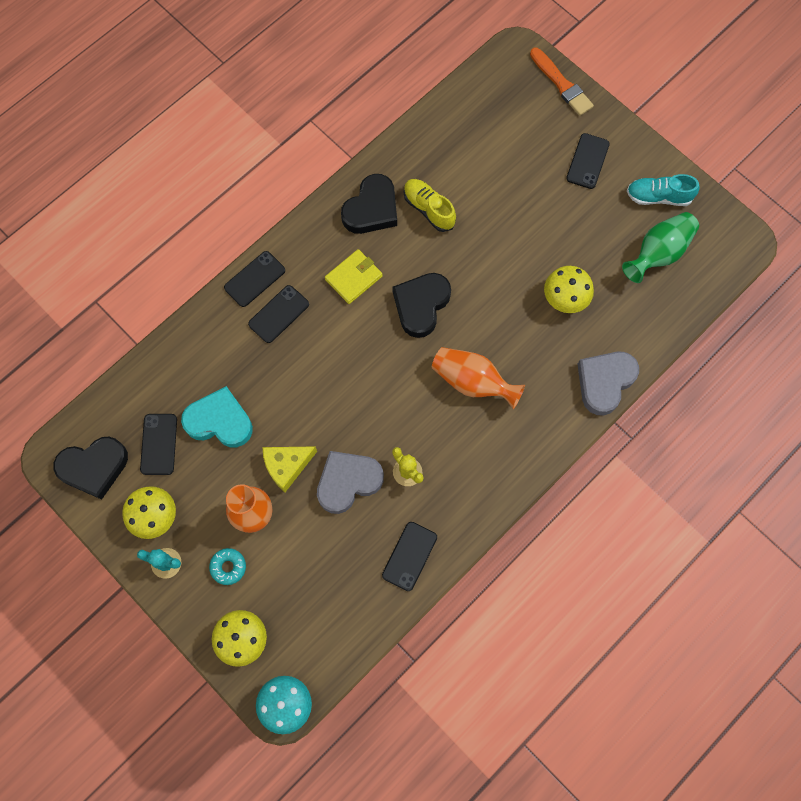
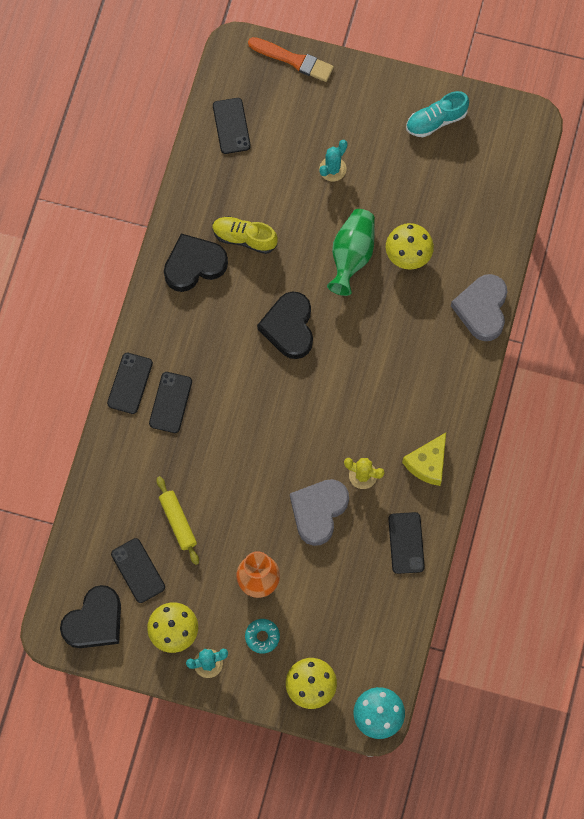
camera: 30 degrees left, 0 degrees up
(219, 421) = (178, 522): turquoise heart -> yellow rolling pin
(287, 466) = (259, 527): yellow cheese -> yellow cheese (427, 463)
(353, 278) = (216, 335): yellow wallet -> none
(371, 209) = (194, 265): black heart -> black heart turned 120 degrees counterclockwise
(472, 382) = (372, 369): orange vase -> none
(541, 191) = (332, 169): none -> turquoise cactus
(587, 161) = (357, 120): black phone -> black phone (231, 126)
(658, 253) = (464, 171): green vase -> green vase (352, 256)

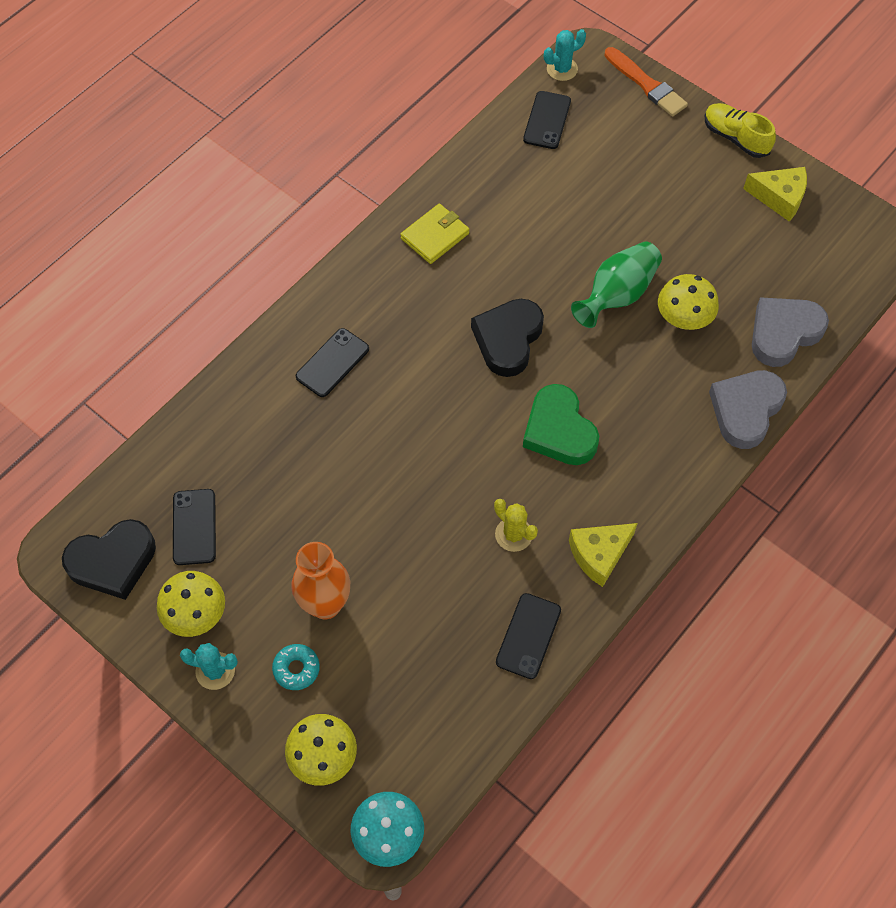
camera: 25 degrees right, 10 degrees down
(130, 383) = (299, 325): black phone -> none
(178, 522) = (269, 493): yellow rolling pin -> none
(194, 265) = (435, 236): black heart -> yellow wallet
(244, 238) = (504, 231): yellow shoe -> yellow shoe (735, 138)
(318, 511) = (440, 553): grey heart -> grey heart (783, 333)
(332, 169) = (638, 201): turquoise cactus -> turquoise cactus (562, 69)
(358, 383) = (559, 430): none -> green heart
(436, 120) = (779, 198): turquoise shoe -> yellow cheese

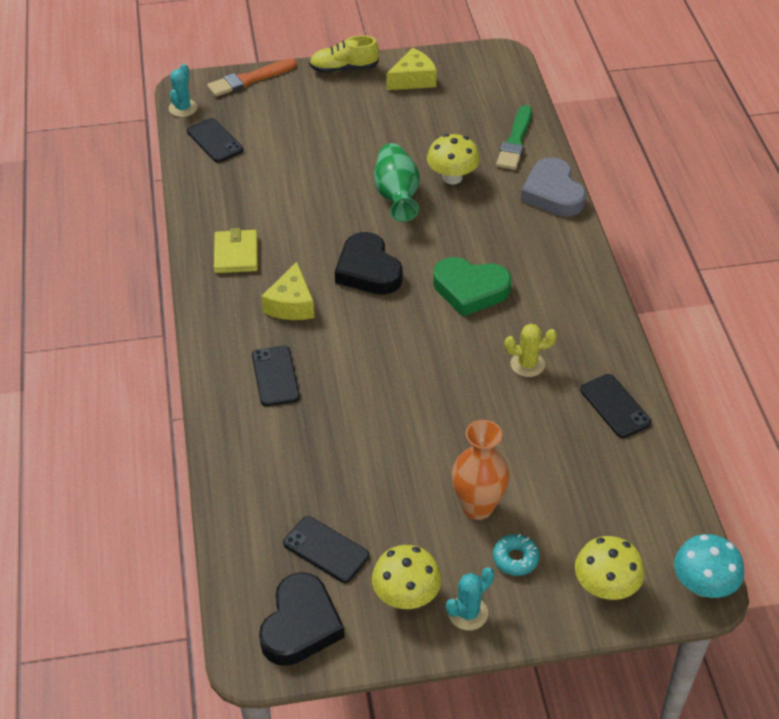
camera: 50 degrees left, 15 degrees down
(599, 554) = (588, 330): yellow cheese -> yellow cheese (291, 304)
(646, 84) = (249, 79): orange brush -> orange brush turned 150 degrees clockwise
(783, 333) = (515, 141): grey heart -> green brush

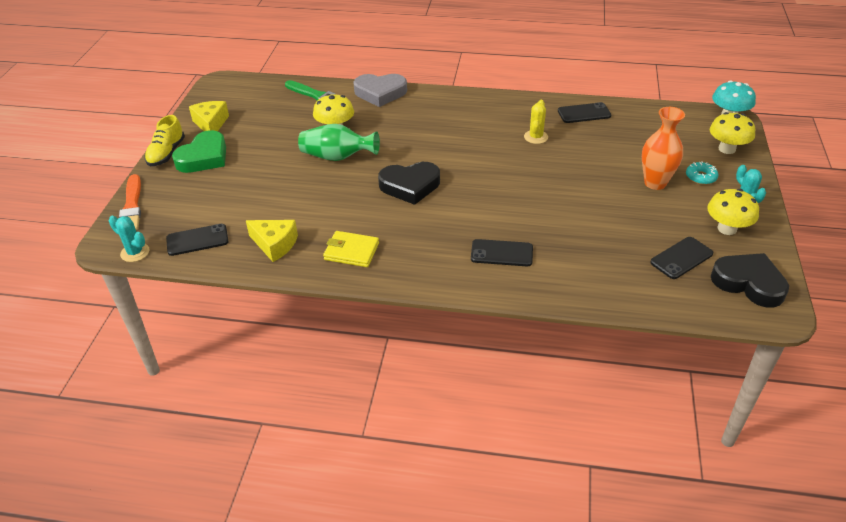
camera: 70 degrees left, 5 degrees down
(291, 304) = (427, 231): yellow cheese -> yellow cheese (275, 244)
(470, 290) = (455, 145): green heart -> green heart (204, 157)

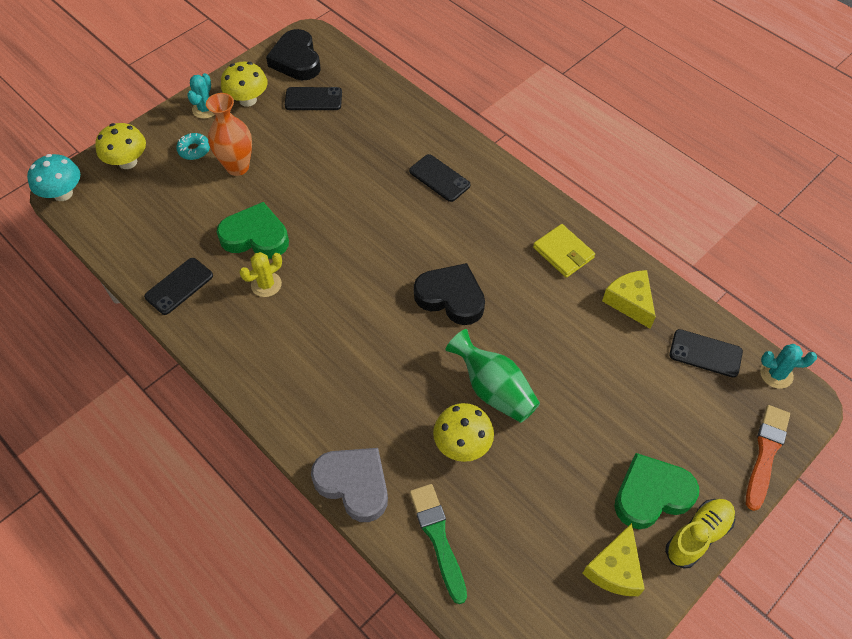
camera: 145 degrees left, 15 degrees up
(135, 252) = (776, 374): turquoise cactus -> turquoise cactus turned 60 degrees counterclockwise
(579, 154) = (255, 236): none -> green heart
(584, 113) = (179, 286): black phone -> black phone turned 75 degrees counterclockwise

